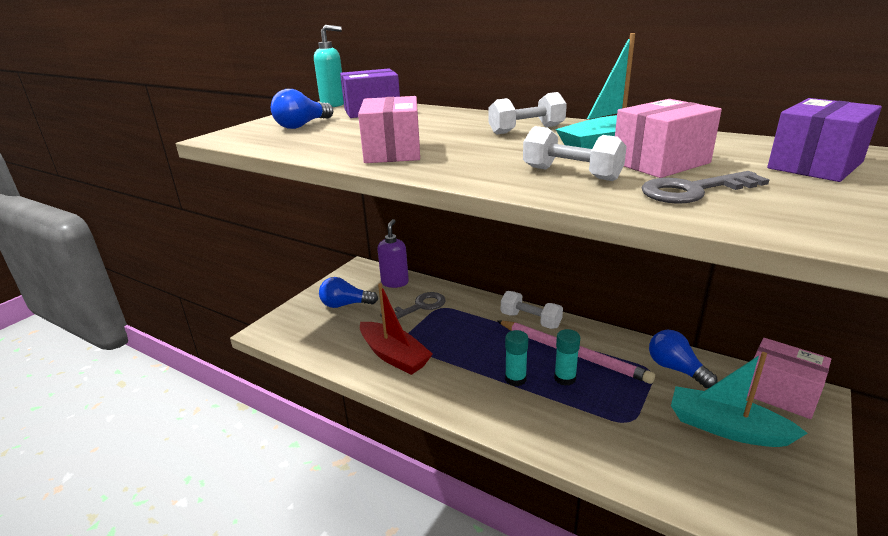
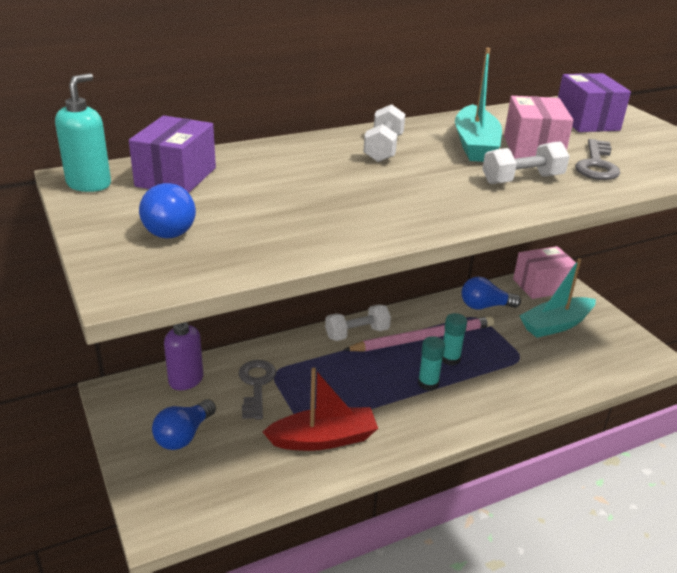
camera: 60 degrees left, 5 degrees up
(393, 152) = (366, 216): pink box -> none

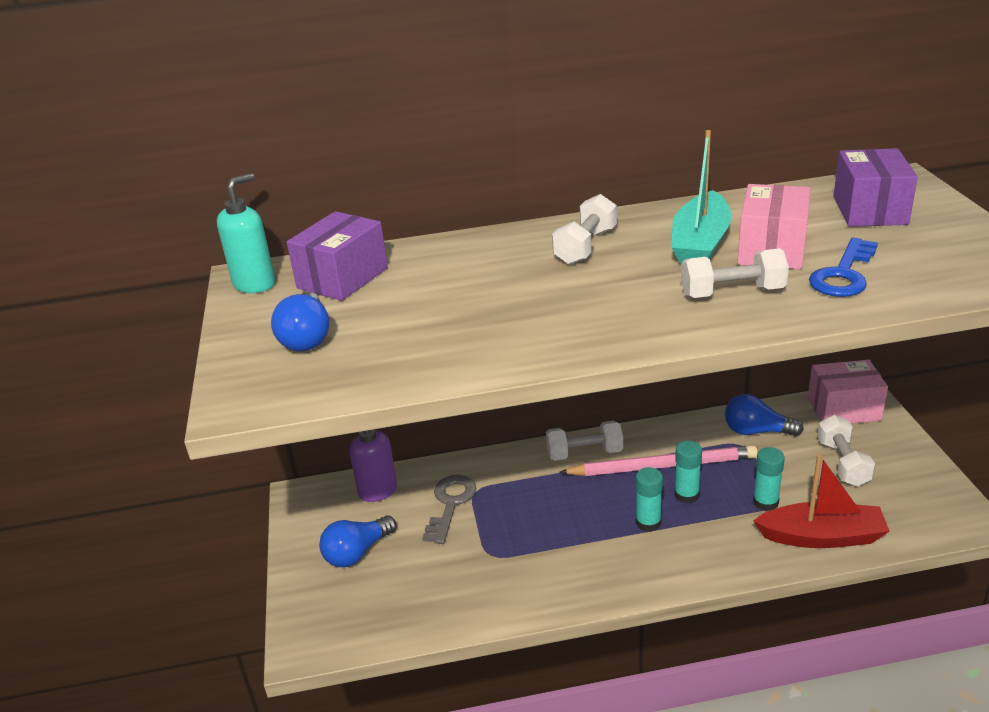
camera: 20 degrees right, 0 degrees up
(323, 439) = (503, 575): red boat -> red boat (821, 536)
(511, 359) = (765, 502): none -> turquoise glue stick
(556, 325) = (842, 463): turquoise boat -> white dumbbell
(596, 165) = (843, 274): grey key -> blue key

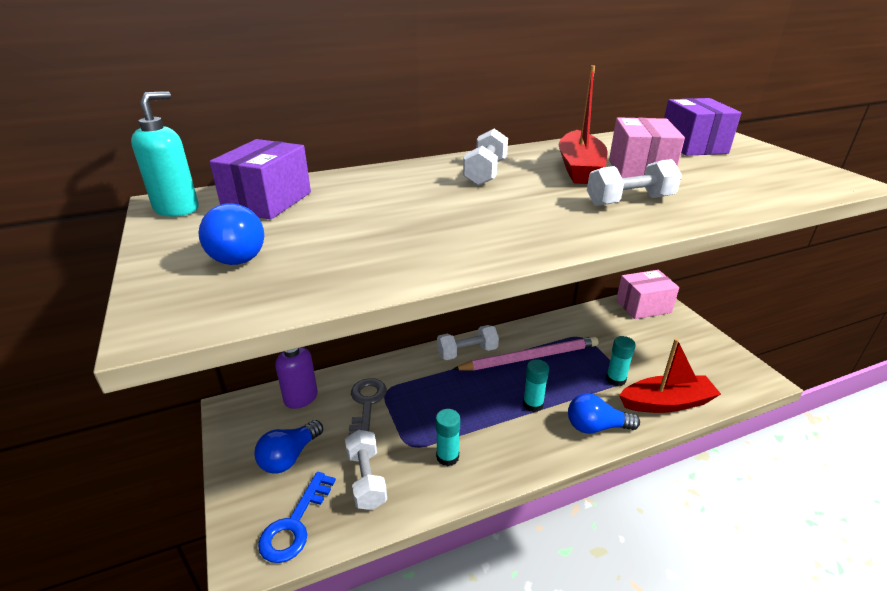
camera: 15 degrees left, 0 degrees up
(686, 495) = (555, 379): turquoise glue stick -> turquoise glue stick (447, 457)
(700, 243) = (579, 168): turquoise boat -> red boat
(756, 431) = (589, 326): blue light bulb -> blue light bulb (596, 427)
(842, 463) = (658, 345): white dumbbell -> white dumbbell (366, 479)
(843, 274) = (708, 186): blue key -> blue key (294, 524)

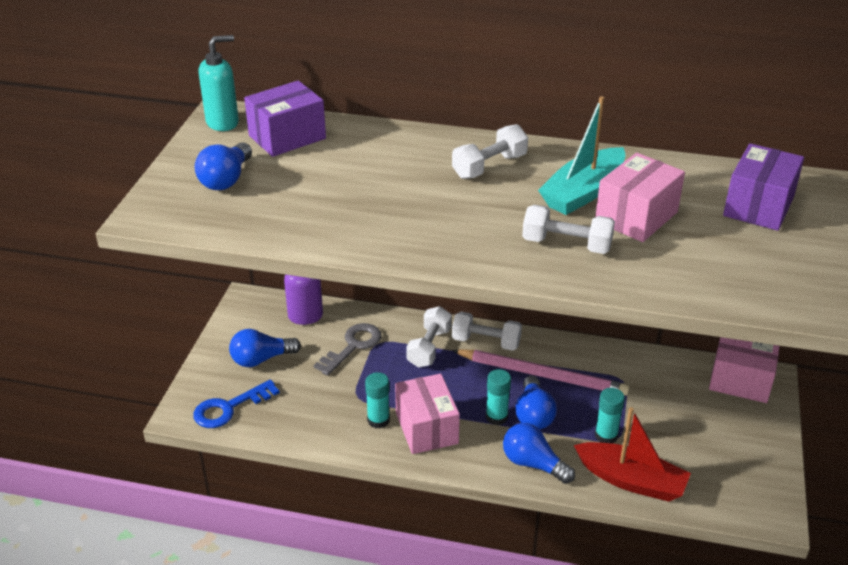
camera: 35 degrees right, 5 degrees up
(366, 479) = (302, 404): white dumbbell -> white dumbbell (429, 347)
(492, 442) = (426, 428): none -> pink box
(555, 389) = (533, 415): none -> blue light bulb
(579, 168) = (583, 192): red boat -> turquoise boat

